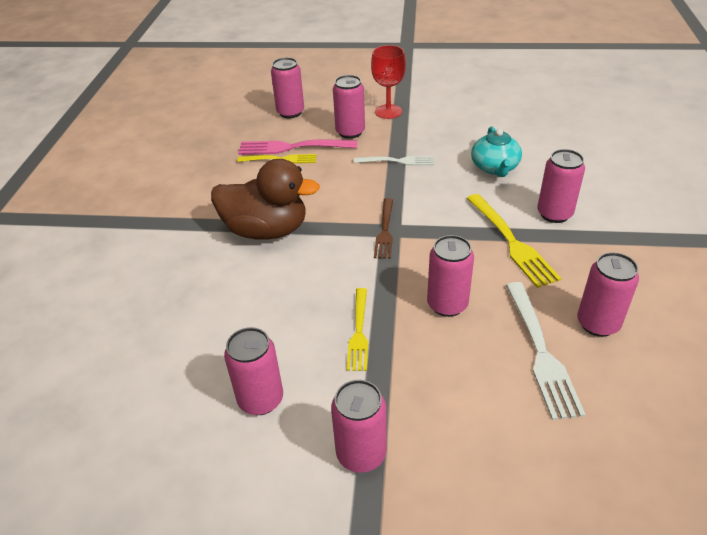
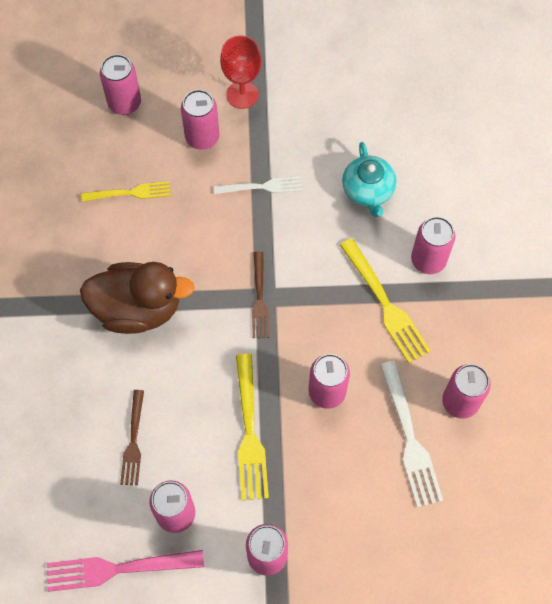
camera: 10 degrees left, 25 degrees up
(232, 329) = (133, 441): none -> brown fork
(293, 147) = (140, 170): pink fork -> pink fork (118, 569)
(359, 332) = (249, 432): yellow fork -> yellow fork, size x1.54

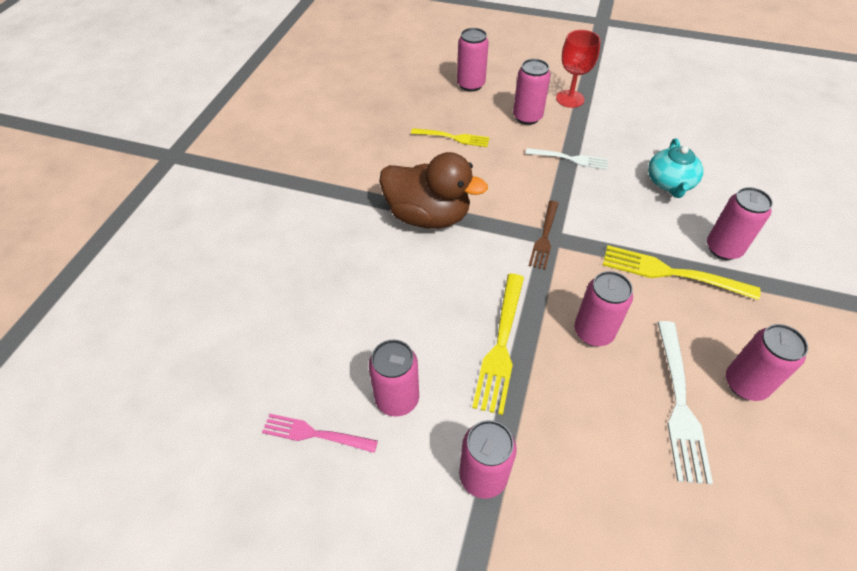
camera: 20 degrees right, 15 degrees down
(118, 569) = (315, 434): pink fork -> pink fork, size x0.65
(133, 441) = (381, 319): brown fork -> none
(385, 304) = (672, 273): yellow fork -> yellow fork turned 120 degrees clockwise

